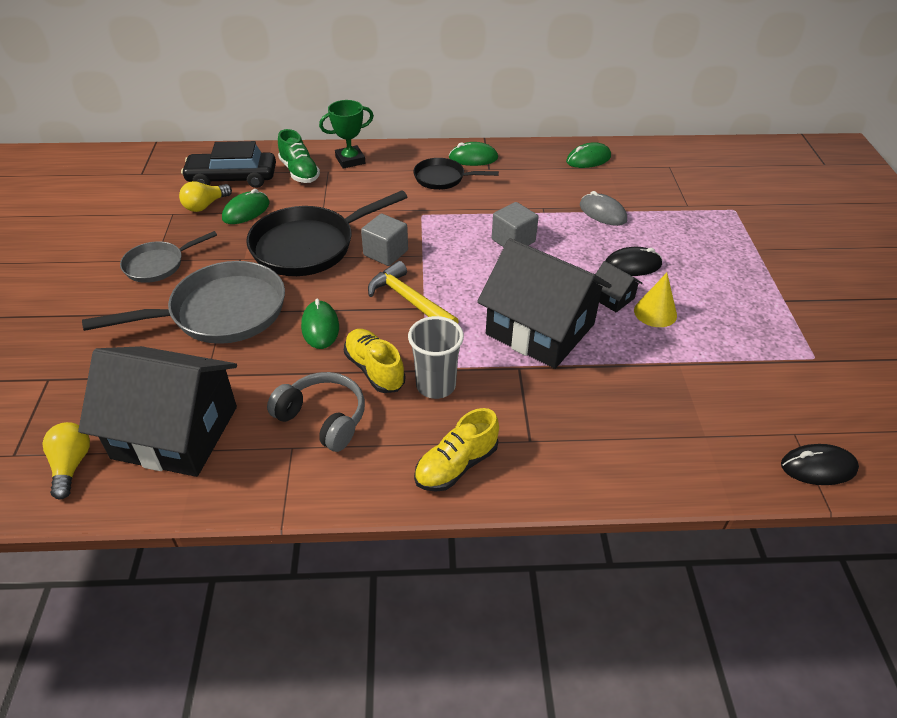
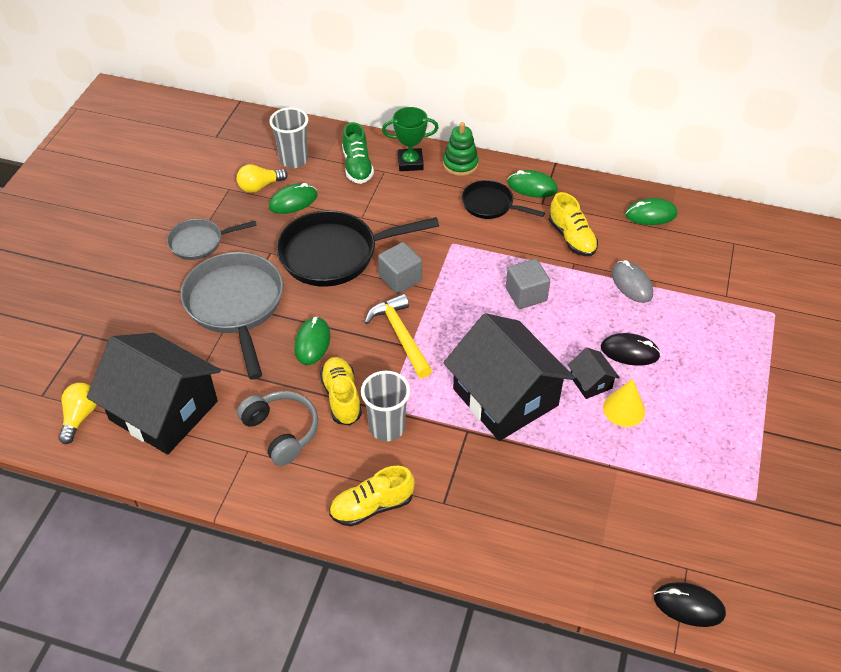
camera: 20 degrees right, 5 degrees up
(221, 312) = (236, 305): grey pan -> grey pan turned 105 degrees counterclockwise
(232, 178) = (294, 160): black car -> grey cup
(398, 153) = (460, 164): none -> green stacking toy
(530, 189) = (571, 238): none -> yellow shoe

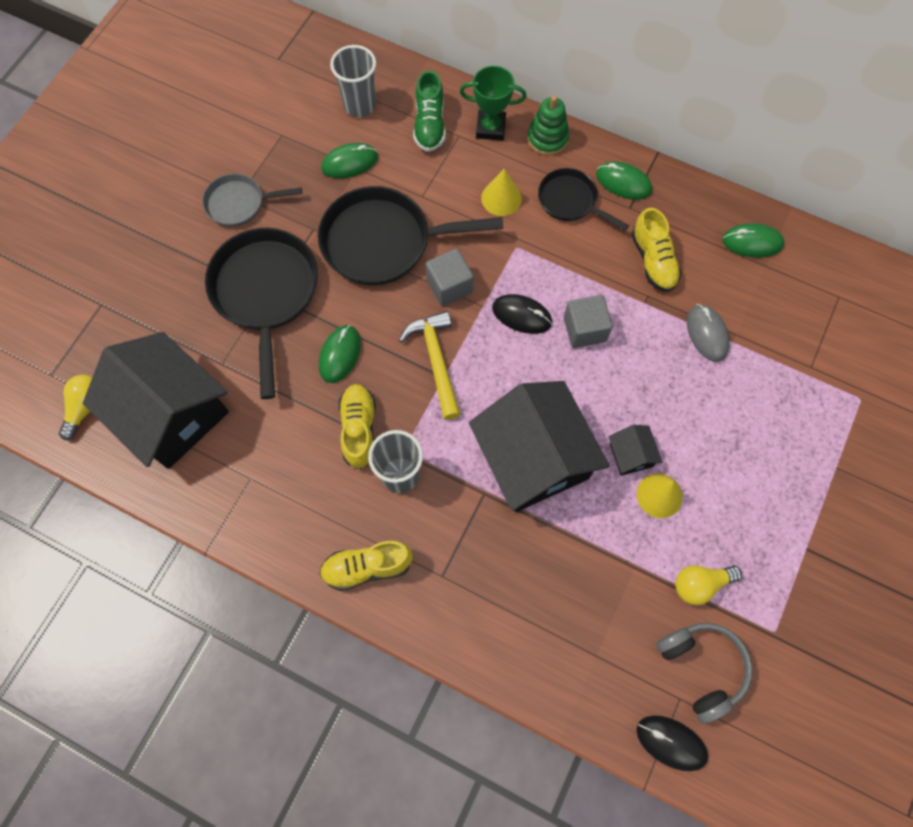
camera: 10 degrees right, 20 degrees up
(236, 305) = (266, 293): grey pan -> black pan
(260, 186) = (316, 136): yellow light bulb -> yellow light bulb (700, 584)
(282, 431) = (289, 461): grey headphones -> grey headphones (702, 667)
(431, 210) = (501, 198): none -> yellow cone
(629, 352) = (683, 423): black mouse -> black mouse (521, 315)

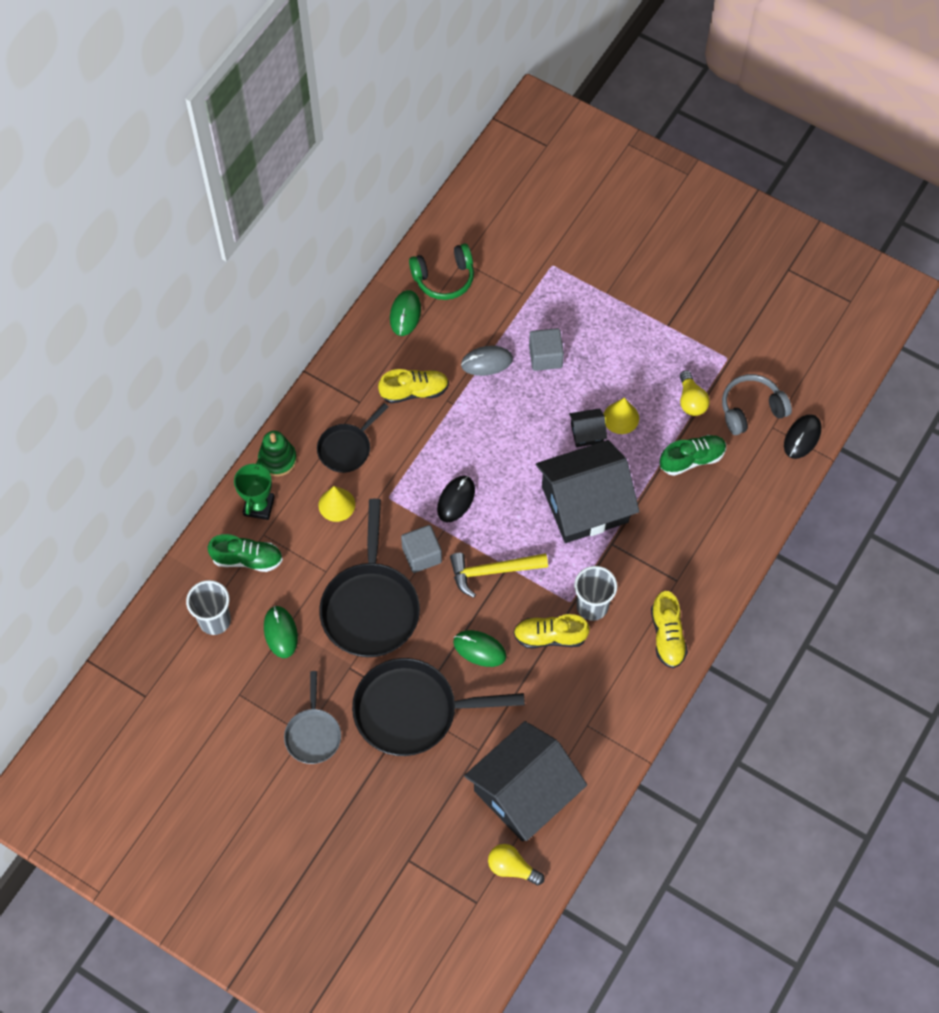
camera: 85 degrees left, 5 degrees down
(584, 329) = (474, 452): grey cube -> grey cube (545, 357)
(614, 589) = (692, 459): none -> green shoe
(623, 182) = (333, 403): green mouse -> none
(810, 278) = (444, 278): none -> green headphones

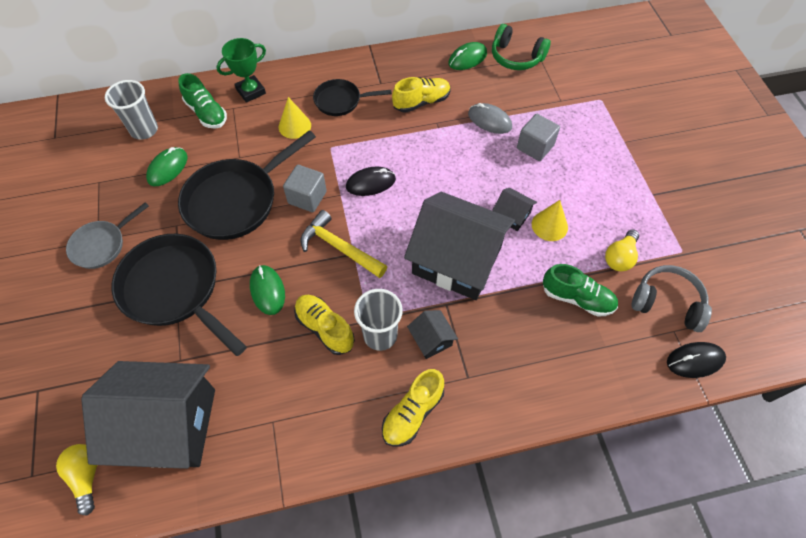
camera: 45 degrees right, 5 degrees down
(277, 459) = (294, 76): green stacking toy -> none
(414, 391) = (421, 102): yellow shoe -> yellow shoe turned 60 degrees counterclockwise
(628, 577) = (431, 339): none -> black house

